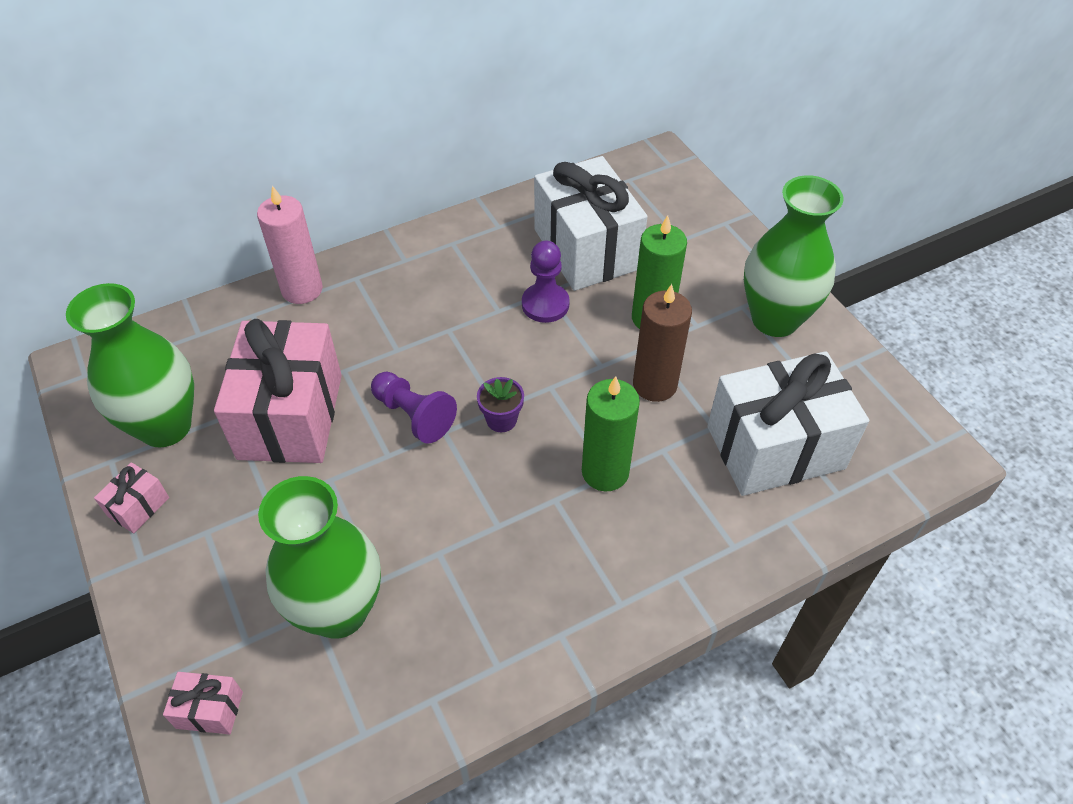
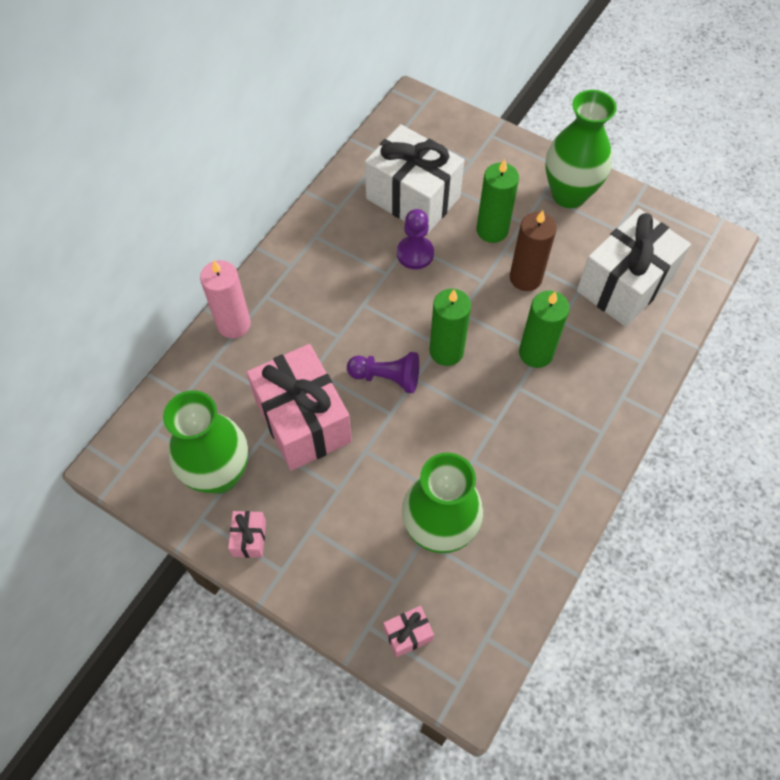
camera: 30 degrees left, 10 degrees up
(501, 420) = (446, 351): purple flower pot -> green candle

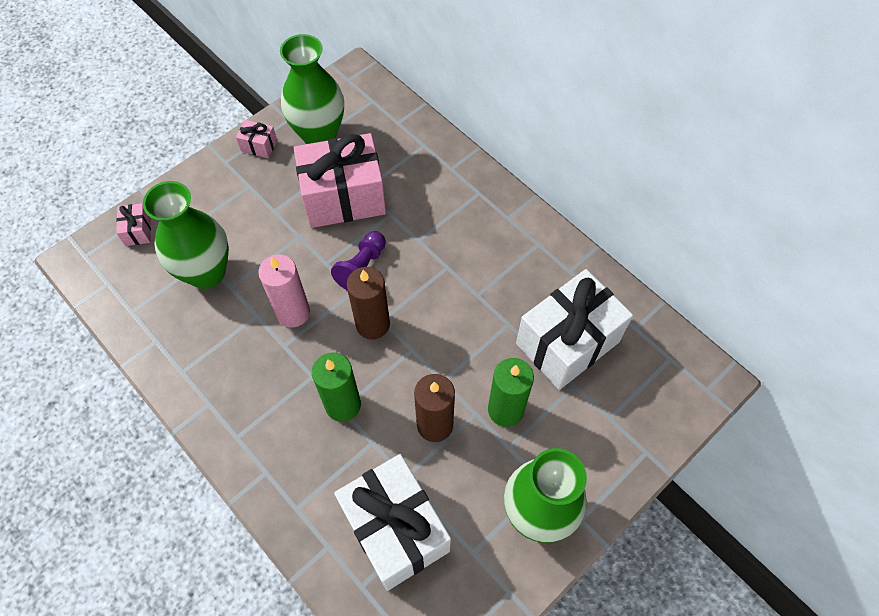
camera: 105 degrees right, 0 degrees up
(233, 324) = (456, 165): pink candle -> pink candle (293, 312)
(415, 254) = (494, 326): purple pawn -> none
(446, 351) = (373, 324): green candle -> brown candle

